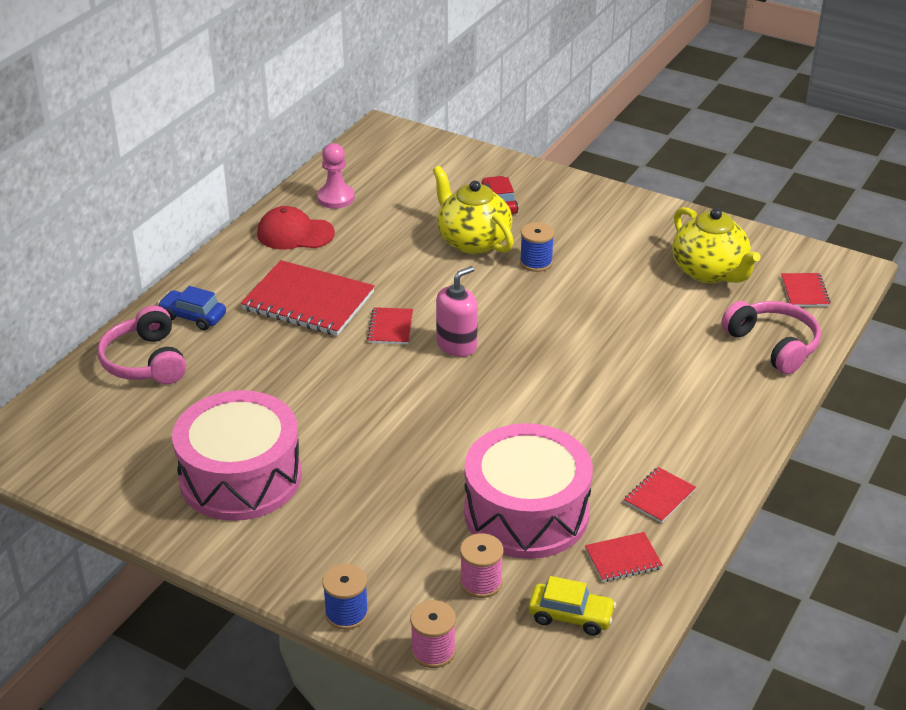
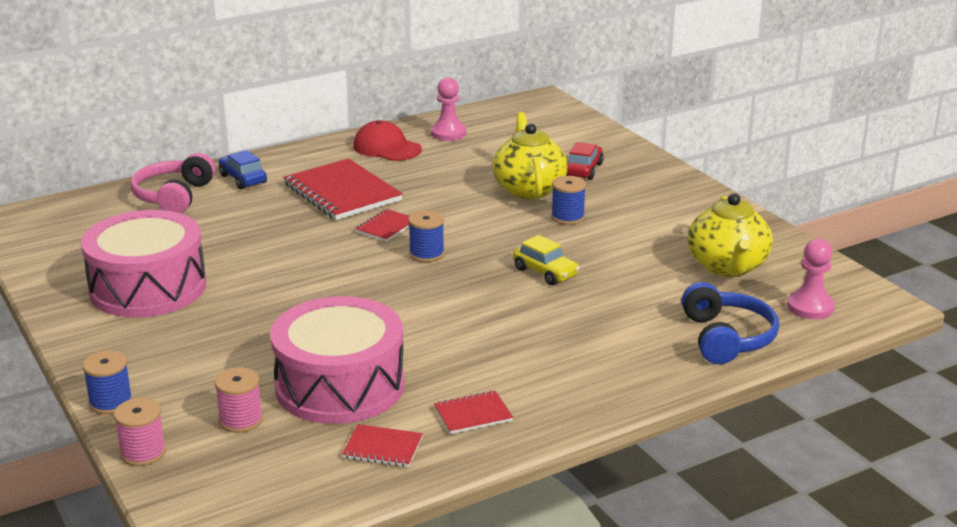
camera: 30 degrees right, 10 degrees down
(457, 345) = (426, 254): pink soap dispenser -> blue spool
(571, 616) = (284, 472): yellow car -> yellow car (545, 272)
(773, 345) = (727, 338): pink headphones -> blue headphones
(804, 291) = (810, 307): red notebook -> pink pawn

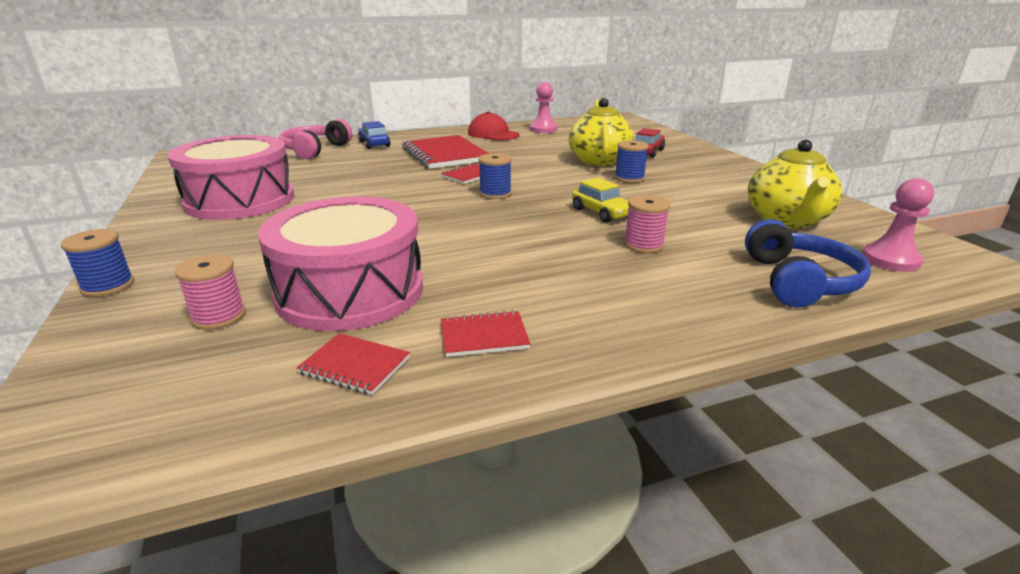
camera: 10 degrees right, 0 degrees up
(143, 453) = (81, 341): pink spool -> pink spool (643, 245)

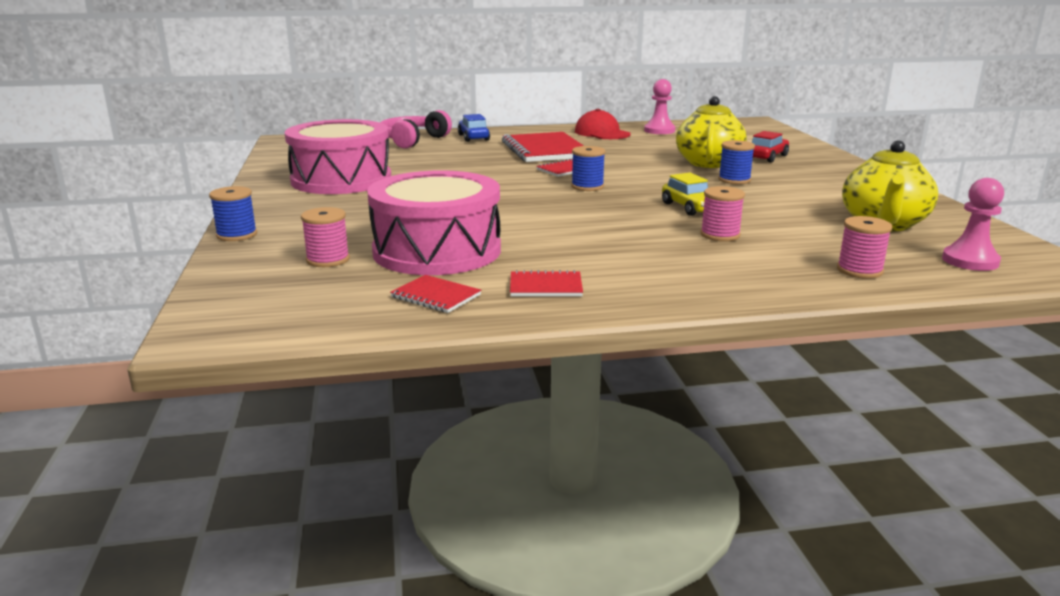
camera: 10 degrees right, 5 degrees down
(799, 281) = (859, 270): blue headphones -> pink spool

